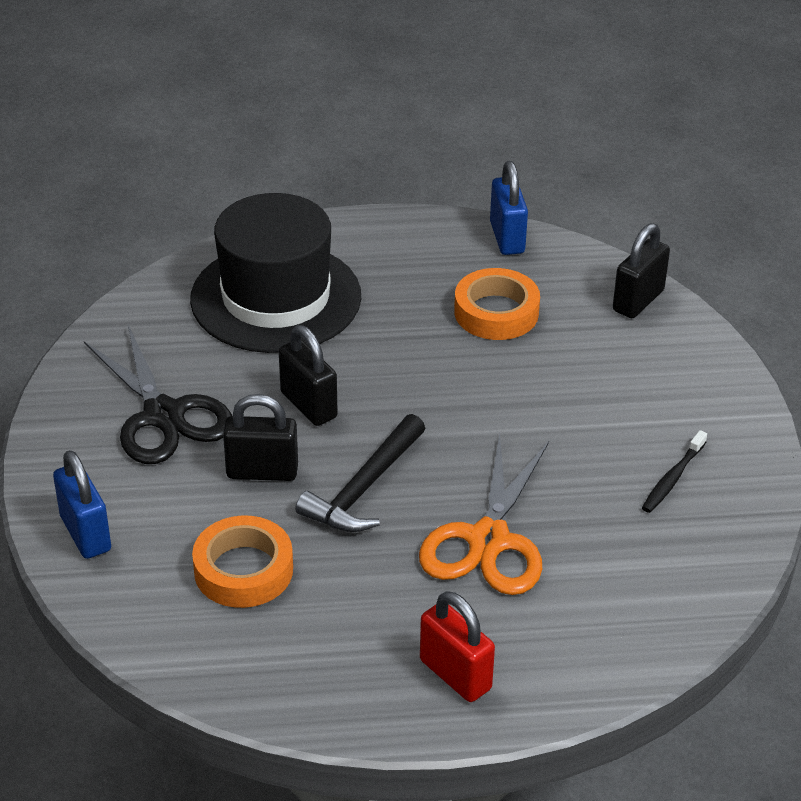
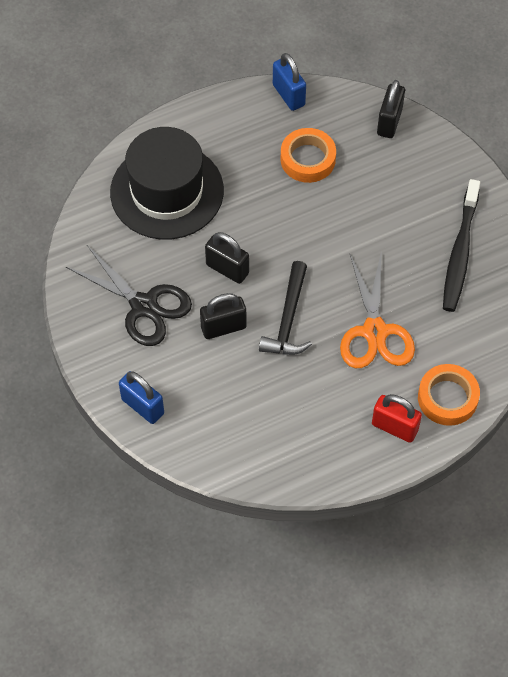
camera: 20 degrees left, 20 degrees up
(243, 570) = (246, 399): orange tape -> orange tape (447, 398)
(672, 478) = (460, 252): black toothbrush -> black toothbrush, size x1.98

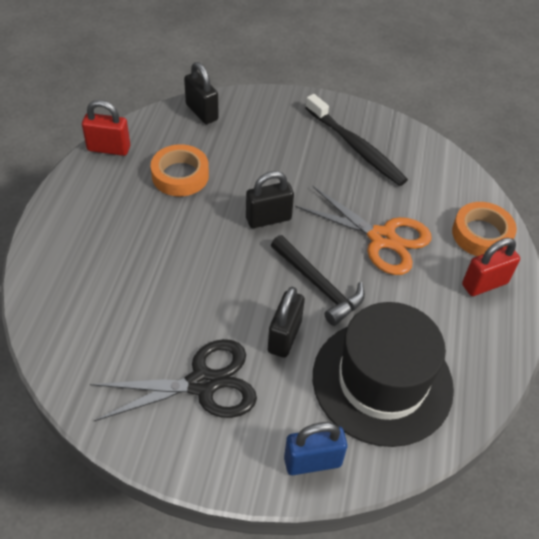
camera: 55 degrees left, 10 degrees down
(167, 191) = (103, 284): black hat -> black hat (382, 381)
(227, 269) = (228, 294): black padlock -> black padlock (268, 219)
(288, 95) = (109, 148): blue padlock -> red padlock

